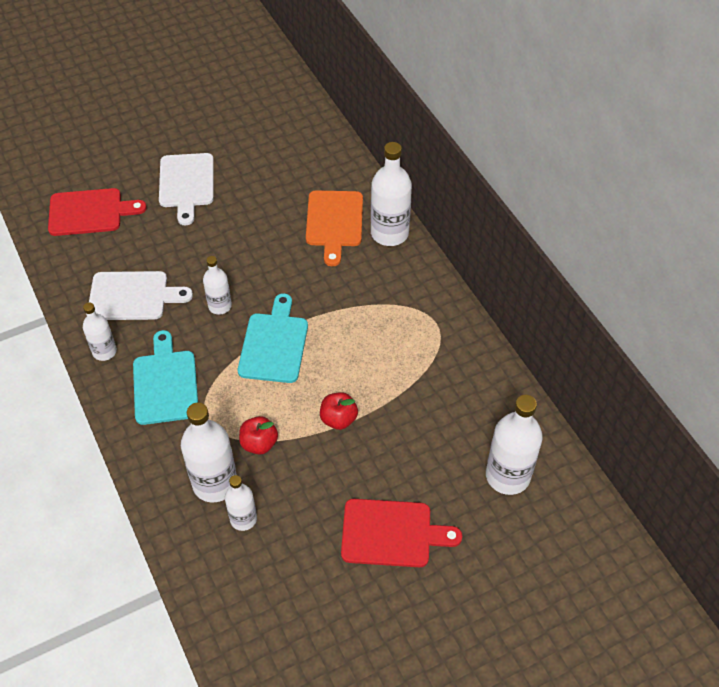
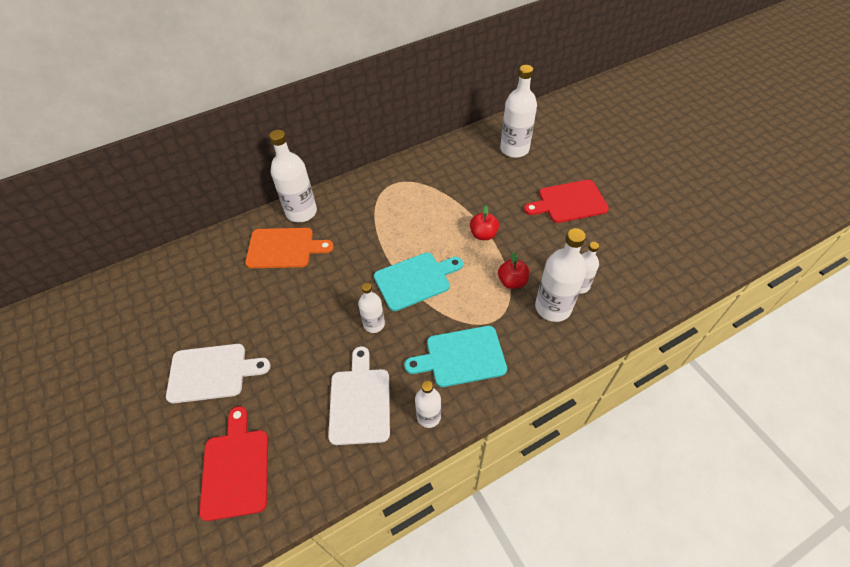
camera: 90 degrees left, 0 degrees up
(274, 344) = (415, 280): turquoise cutting board -> turquoise cutting board turned 150 degrees clockwise
(391, 533) = (569, 202): red cutting board -> red cutting board turned 105 degrees counterclockwise

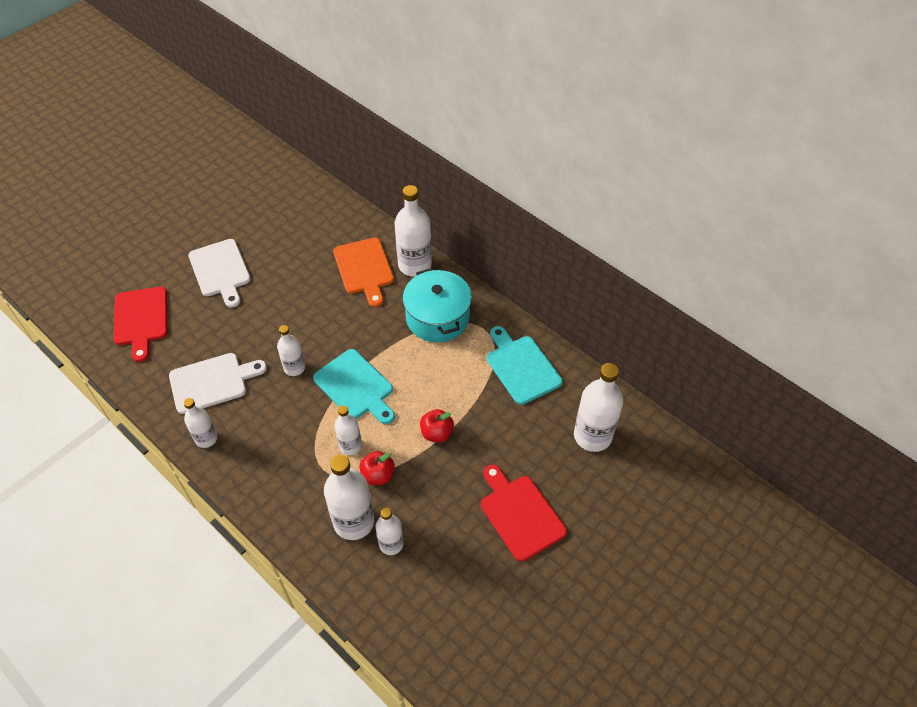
camera: 70 degrees right, 0 degrees up
(236, 468) = (141, 319): red cutting board -> red cutting board turned 105 degrees clockwise
(367, 209) = (438, 317): none -> turquoise pot
(461, 357) = (273, 449): turquoise cutting board -> turquoise cutting board (521, 367)
(476, 295) = (350, 446): none -> white bottle

